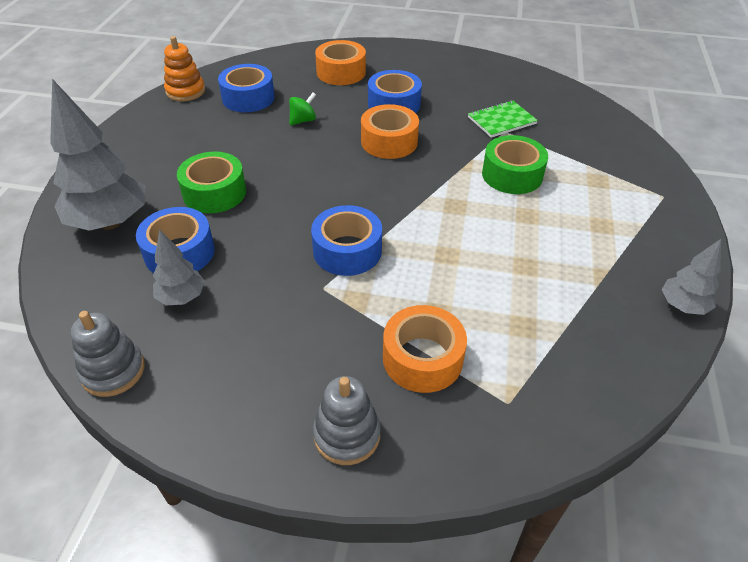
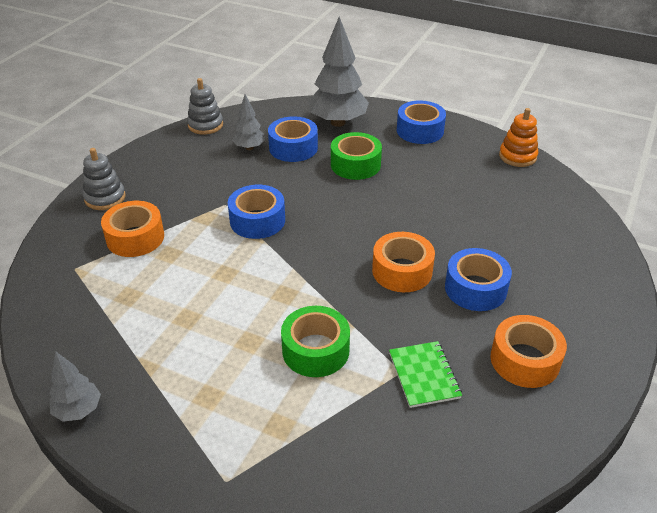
camera: 105 degrees right, 5 degrees down
(248, 98) = (501, 190): blue tape -> blue tape (420, 131)
(303, 120) = (453, 220): green spinning top -> none
(341, 72) = (553, 259): orange tape -> orange tape (524, 360)

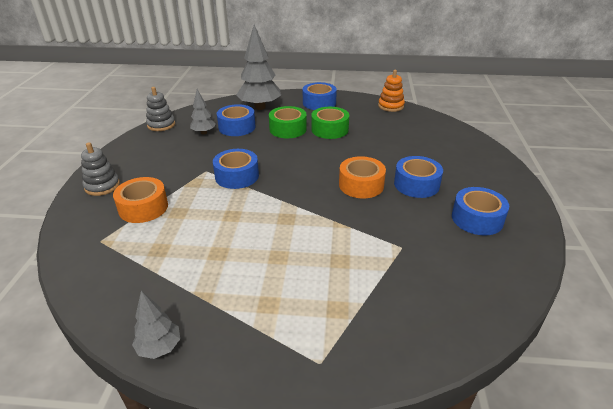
camera: 20 degrees left, 5 degrees down
(315, 350) = (332, 249): green tape -> green tape (329, 129)
(424, 375) = (419, 245): green notebook -> none
(524, 360) = (477, 219): orange tape -> blue tape

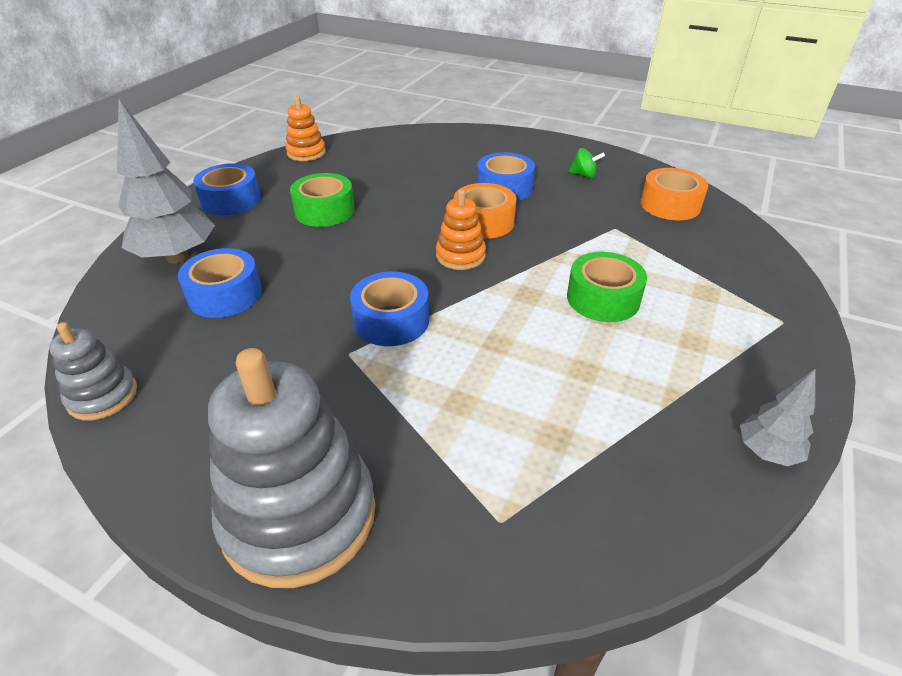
camera: 70 degrees left, 5 degrees up
(102, 186) = (299, 515): grey stacking toy -> grey stacking toy, size x1.95
(143, 207) = (421, 449): orange tape -> orange tape (670, 205)
(203, 133) = (205, 338): grey tree -> none
(288, 129) = (286, 245): green tape -> green tape (603, 298)
(313, 184) = (460, 256): none -> orange stacking toy
(477, 219) = (583, 175): blue tape -> green spinning top

